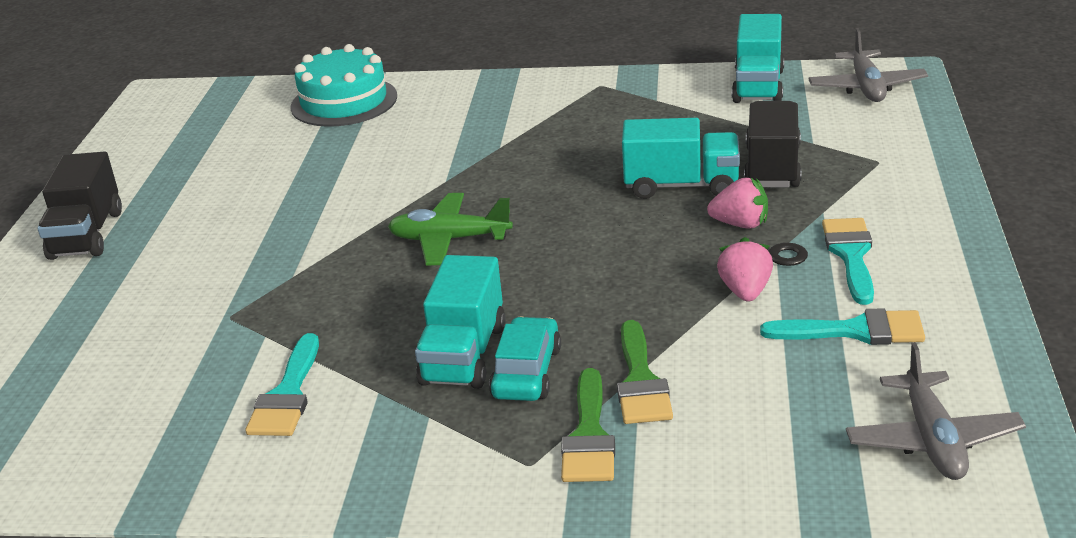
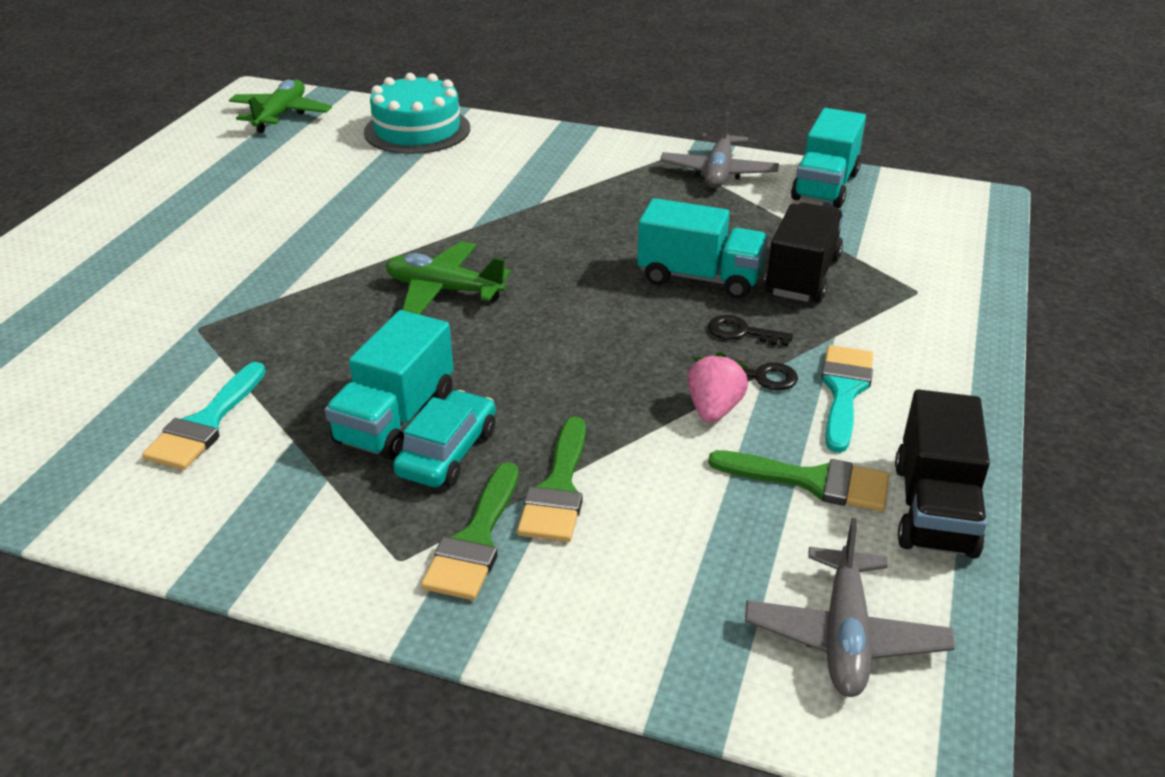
camera: 10 degrees right, 5 degrees up
(87, 235) = (118, 218): black truck -> black truck (934, 509)
(196, 110) = (281, 115): none -> green plane
(740, 224) = (742, 332): pink strawberry -> black key
(855, 331) = (811, 481): turquoise brush -> green brush
(866, 87) = (937, 208): grey plane -> grey plane (718, 172)

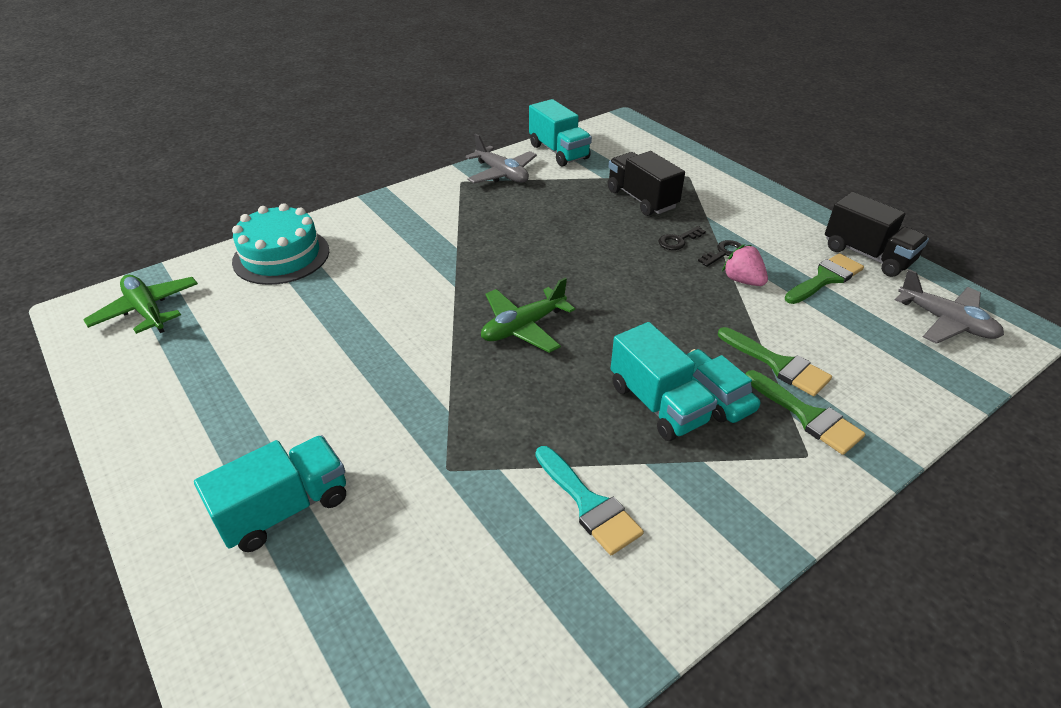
camera: 55 degrees left, 5 degrees up
(700, 278) = (610, 229): turquoise truck -> turquoise truck (285, 509)
(844, 391) = (758, 235): turquoise brush -> none

